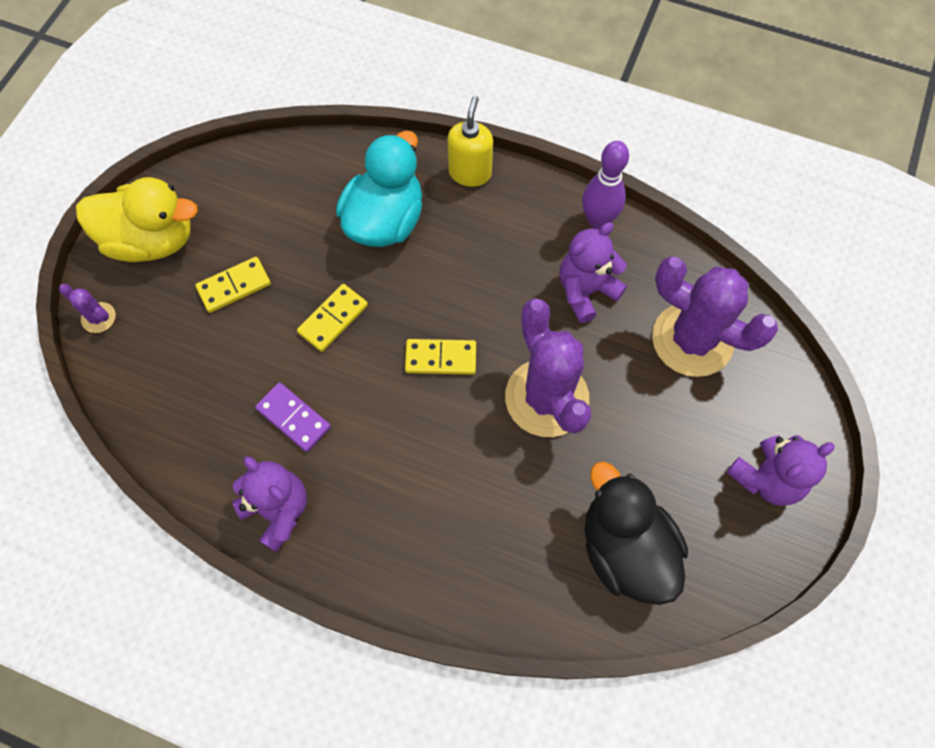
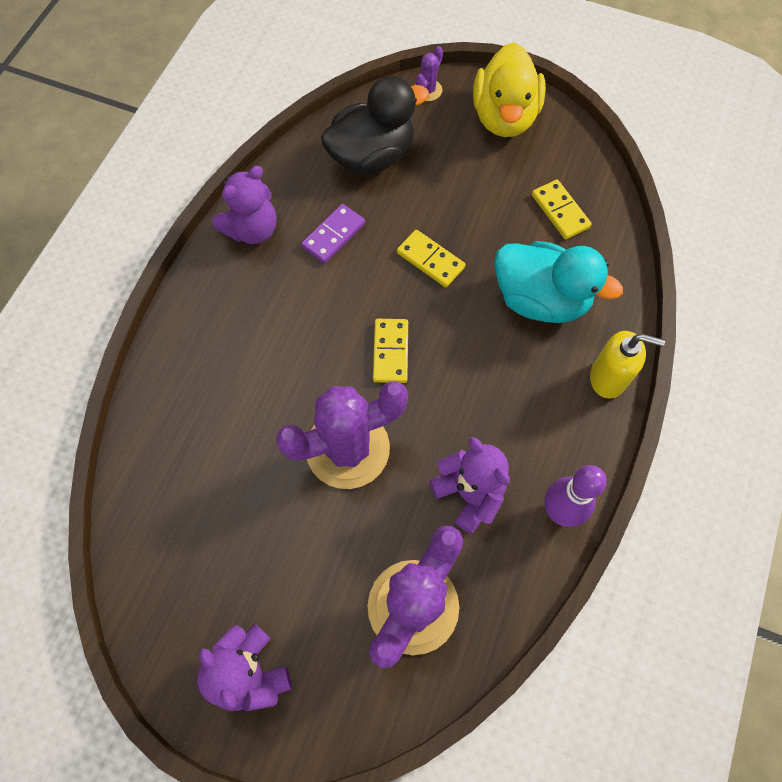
camera: 90 degrees right, 0 degrees up
(234, 286) = (461, 181): yellow domino -> yellow domino (560, 211)
(625, 549) = (190, 516): black duck -> black duck (372, 156)

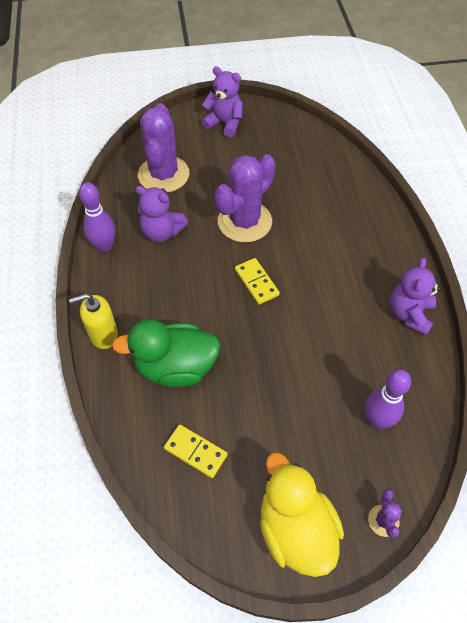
camera: 150 degrees right, 10 degrees down
(333, 235) = (352, 339): purple domino -> none
(372, 156) = (377, 420): black duck -> purple bowling pin
(430, 260) = (271, 356): yellow domino -> none
(540, 299) = (175, 367): turquoise duck -> green duck

